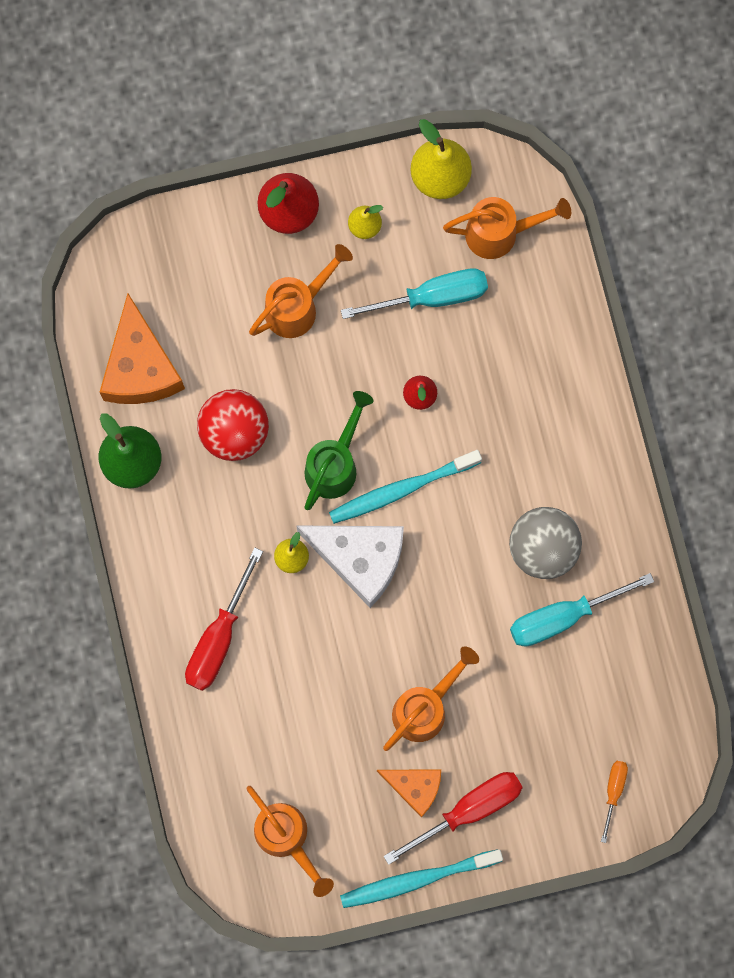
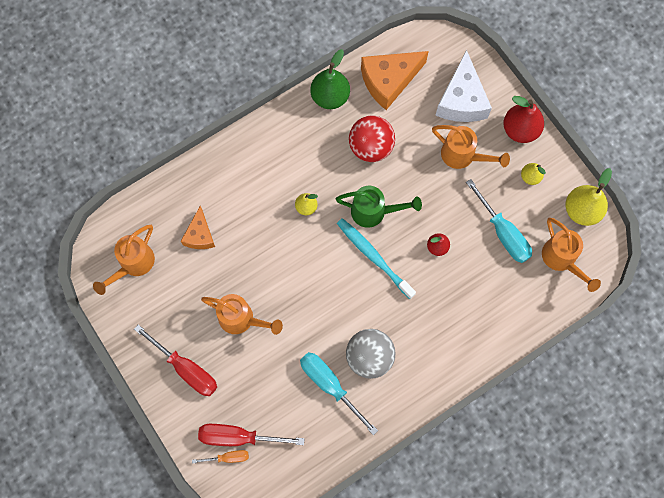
camera: 70 degrees right, 5 degrees down
(218, 639) = (241, 182): red screwdriver -> red screwdriver (238, 437)
(360, 559) = (321, 247): white cheese -> white cheese (462, 100)
(414, 787) = (189, 330): orange cheese -> orange cheese (200, 235)
(416, 879) = (132, 351): turquoise toothbrush -> none

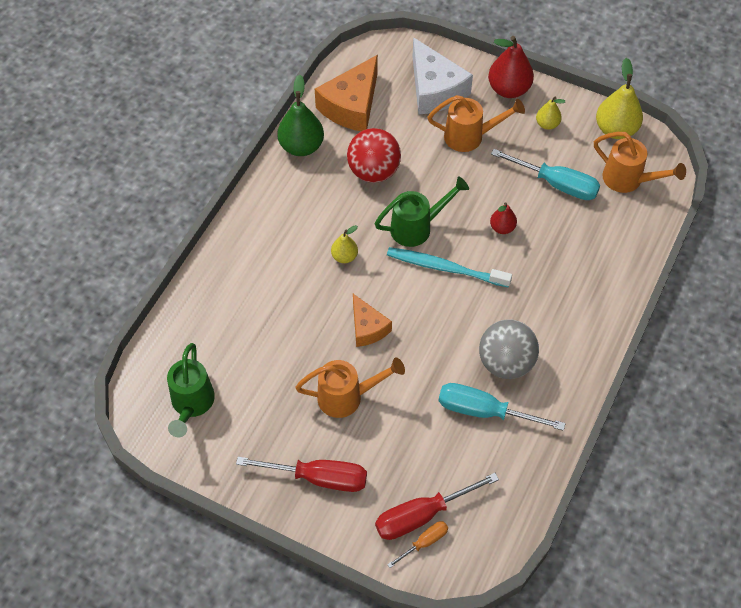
camera: 30 degrees left, 15 degrees down
(133, 264) = (191, 404): orange watering can -> green watering can
(200, 235) = (248, 338): orange cheese -> orange cheese (367, 328)

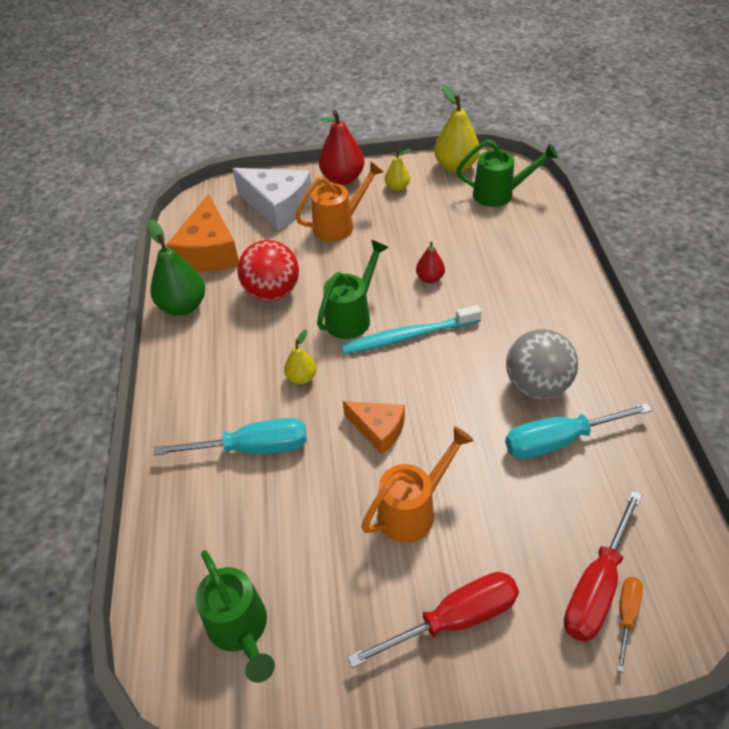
camera: 30 degrees left, 10 degrees down
(557, 184) = (446, 224): turquoise screwdriver -> turquoise screwdriver (253, 448)
(628, 180) = (500, 194): orange watering can -> green watering can

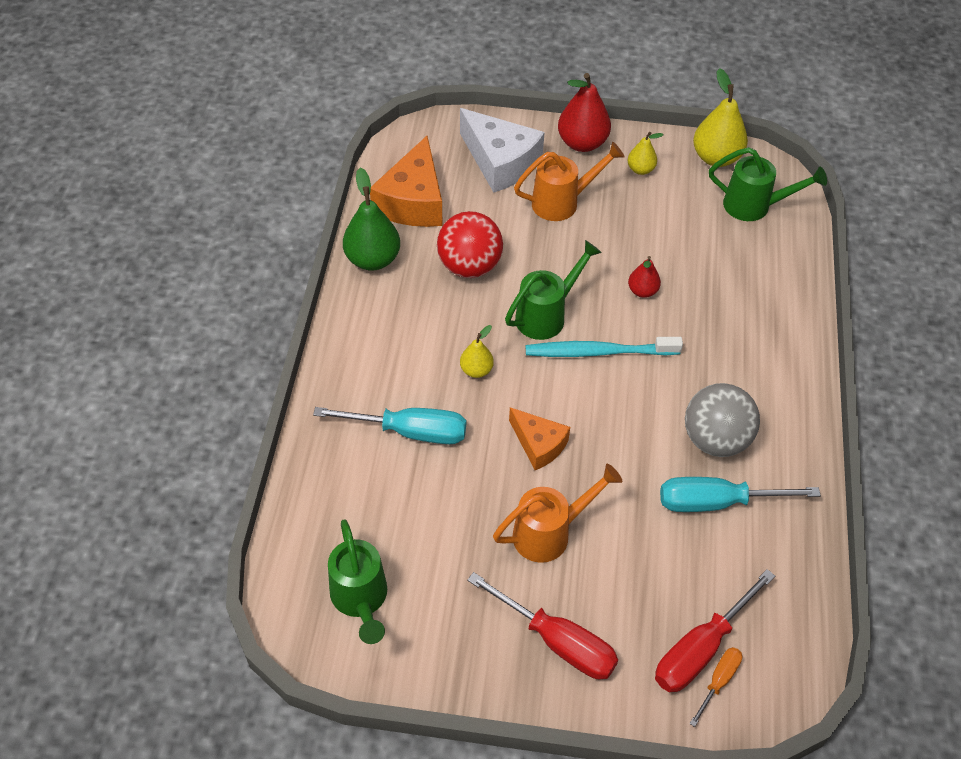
camera: 10 degrees right, 5 degrees up
(455, 619) = (558, 642): red screwdriver -> red screwdriver turned 45 degrees clockwise

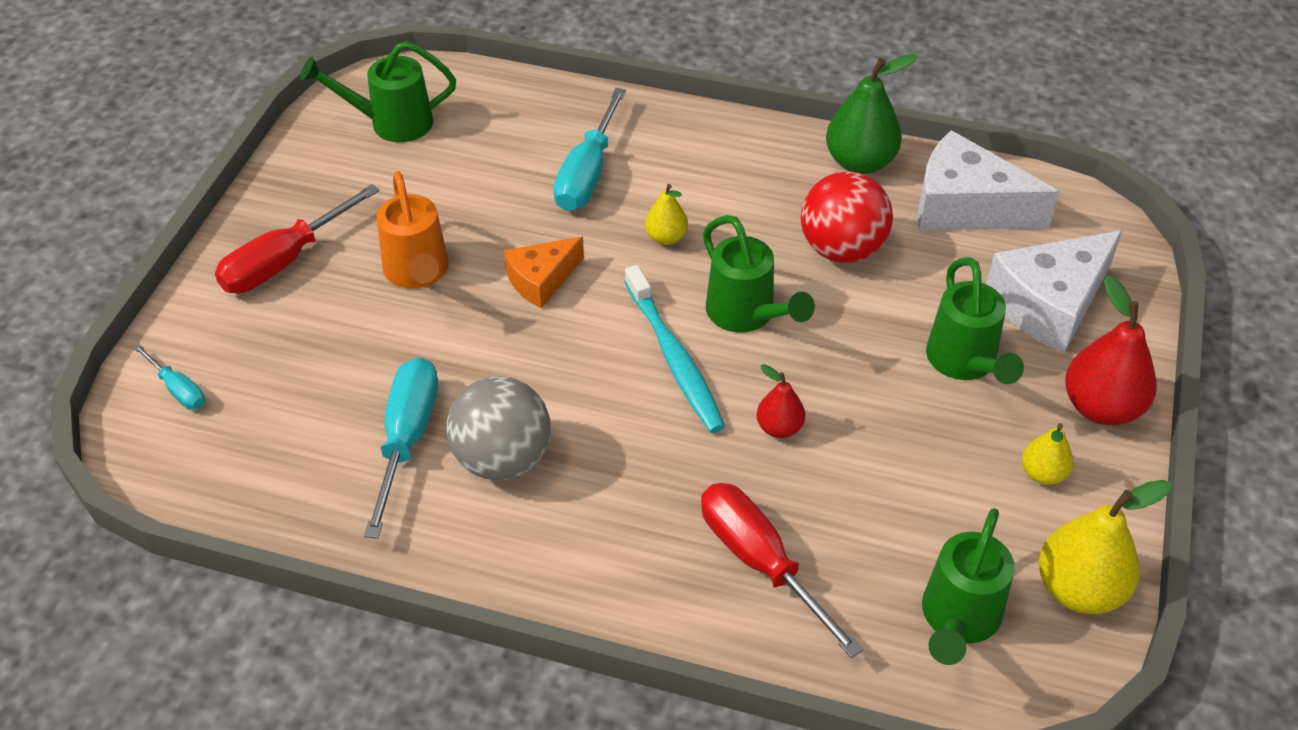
camera: 100 degrees right, 5 degrees down
(413, 201) = (965, 206): orange cheese -> white cheese
(562, 202) = (965, 363): orange watering can -> green watering can
(598, 352) = (674, 359): turquoise toothbrush -> turquoise toothbrush turned 150 degrees clockwise
(700, 649) = (222, 380): red screwdriver -> red screwdriver (759, 561)
(719, 680) = (178, 390): orange screwdriver -> turquoise screwdriver

